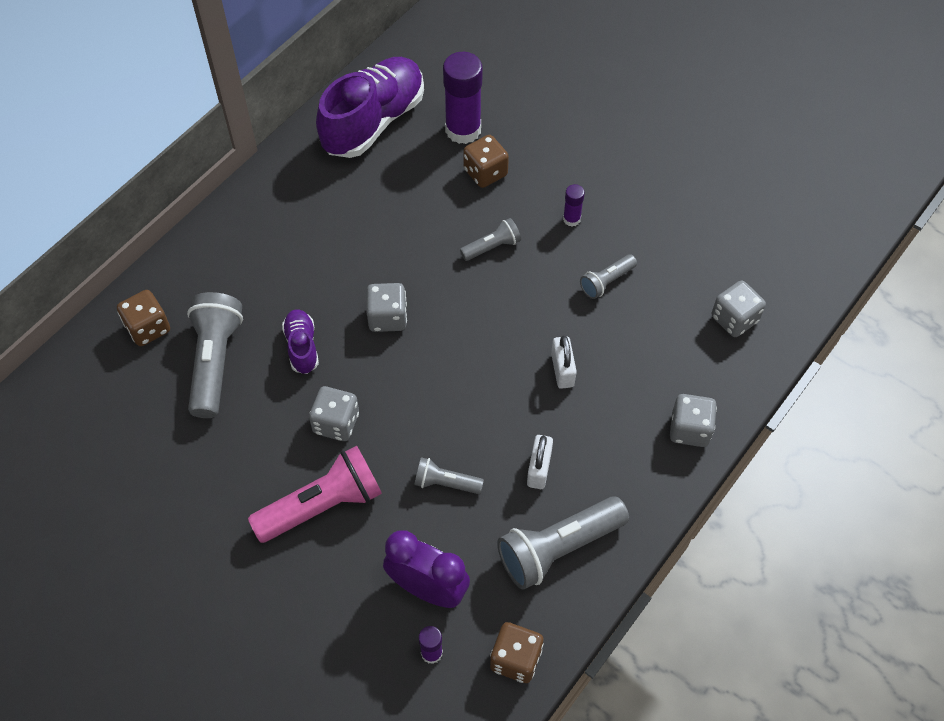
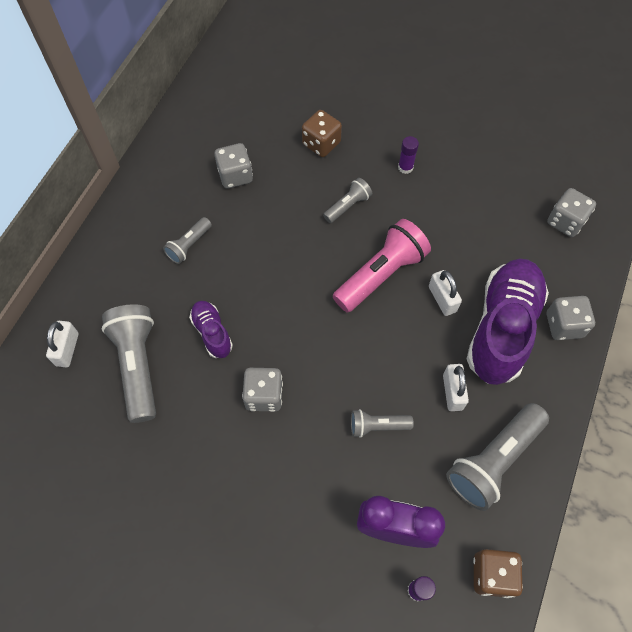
camera: 15 degrees left, 5 degrees up
(148, 328) = (67, 349): brown dice -> white padlock
(322, 505) = (275, 476): pink flashlight -> pink flashlight (381, 274)
(373, 121) = (213, 120): purple shoe -> purple shoe (502, 328)
(387, 317) = (279, 288): grey dice -> grey dice (235, 175)
(463, 130) = (291, 112): purple glue stick -> none
(606, 282) = (452, 214): grey flashlight -> grey flashlight (189, 245)

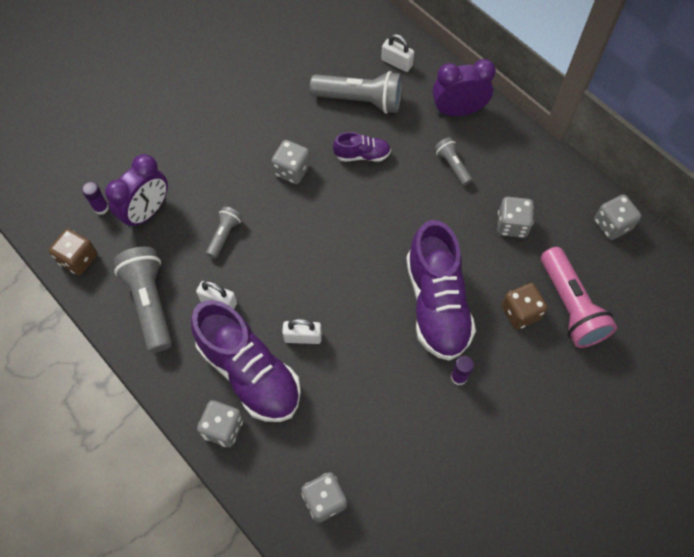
camera: 115 degrees right, 0 degrees up
(115, 264) = (458, 111): none -> purple clock
(199, 104) = (612, 225): none -> grey dice
(348, 206) = (436, 304): grey flashlight -> purple shoe
(381, 274) = (352, 298): pink flashlight -> pink flashlight (570, 306)

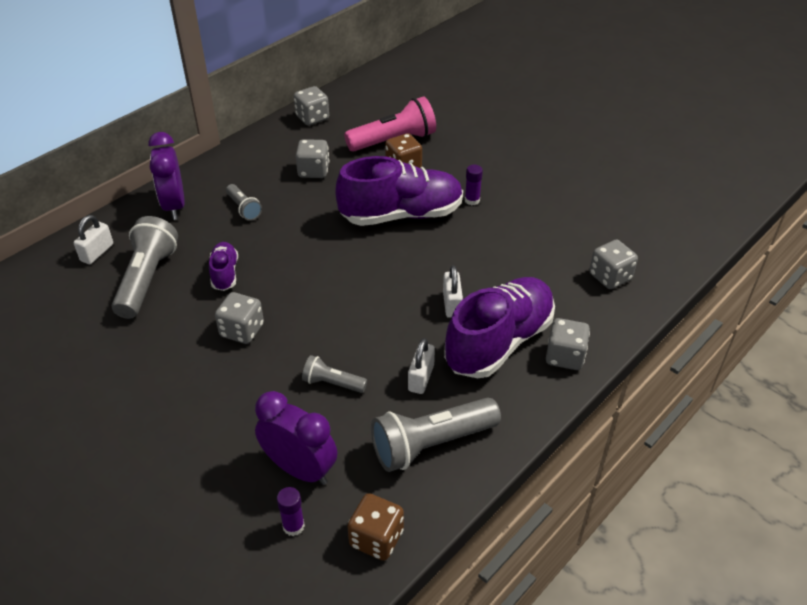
camera: 95 degrees left, 20 degrees down
(452, 165) = (244, 208): grey flashlight -> grey flashlight turned 90 degrees counterclockwise

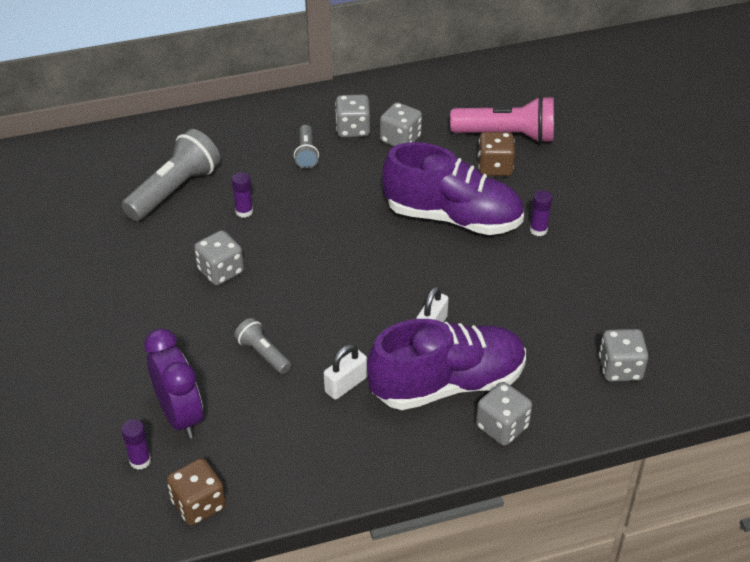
camera: 30 degrees right, 0 degrees up
(97, 252) = (150, 148): white padlock -> none
(174, 206) = (246, 128): purple clock -> none
(225, 273) = (244, 211): purple shoe -> purple glue stick
(312, 118) = (442, 82): grey dice -> grey dice (353, 129)
(431, 444) = (308, 448): grey flashlight -> none

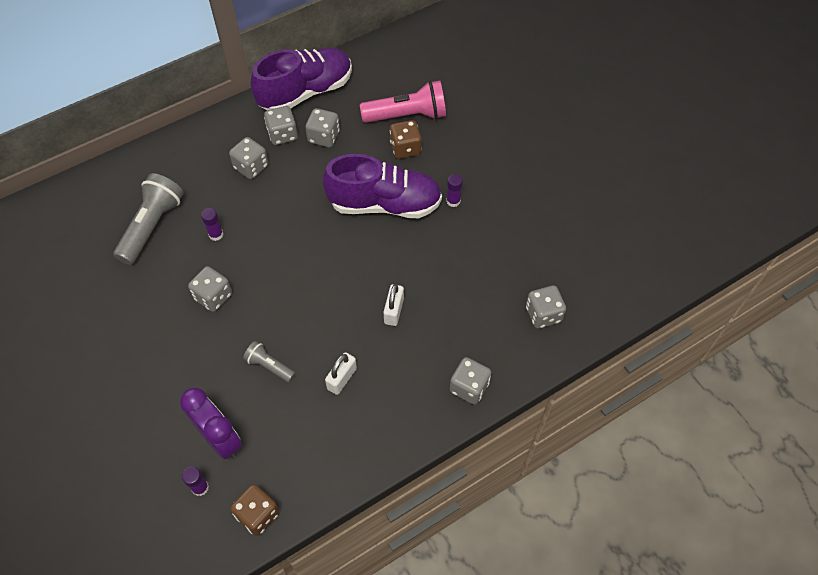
camera: 15 degrees left, 15 degrees up
(306, 154) = (251, 167): grey flashlight -> grey dice
(448, 384) = (419, 359): purple shoe -> purple shoe (306, 92)

